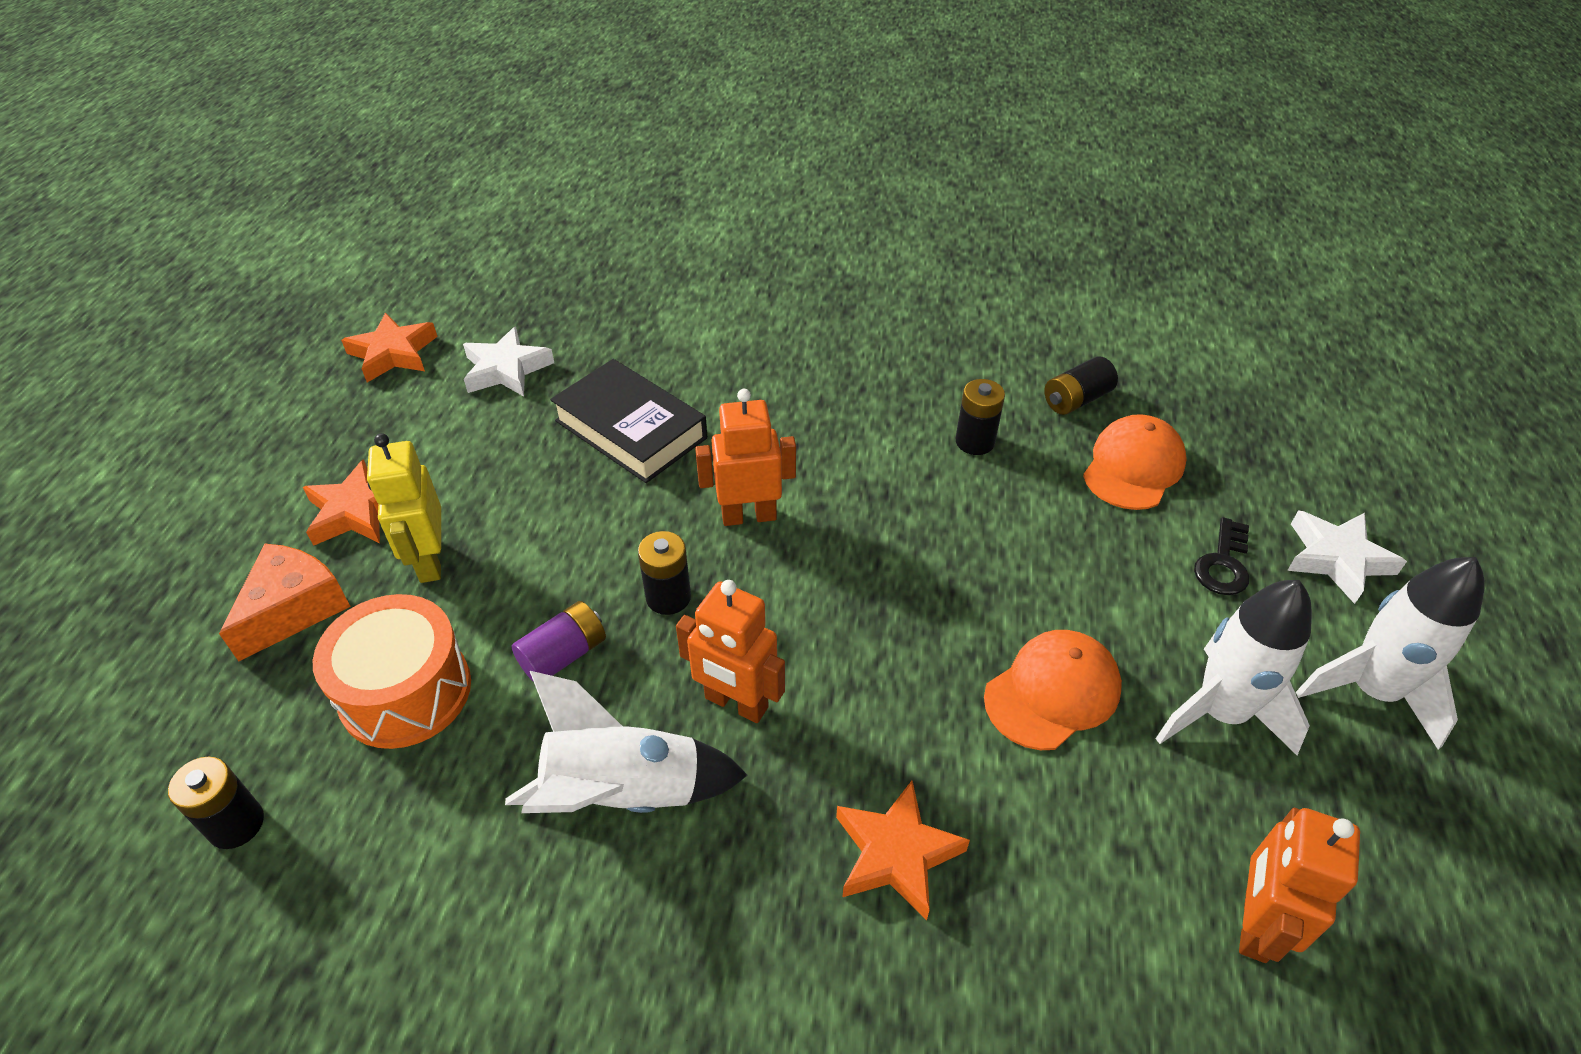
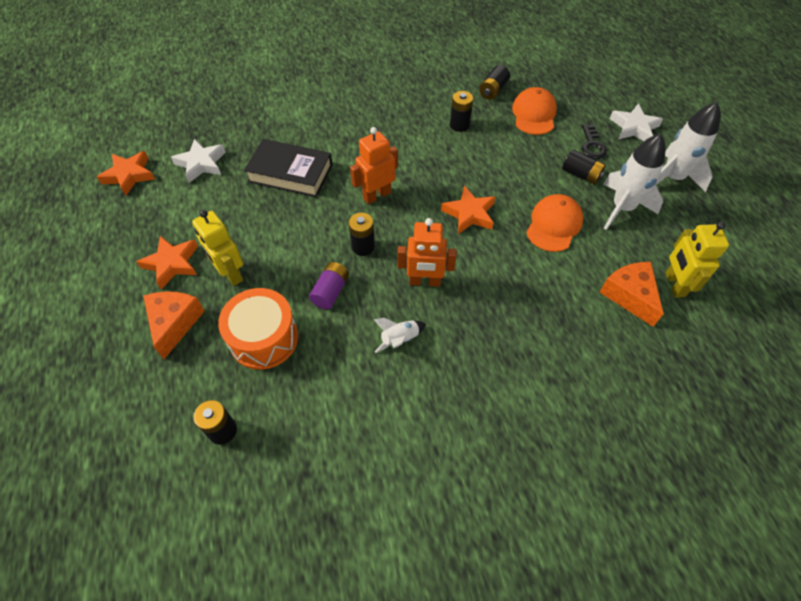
camera: 25 degrees left, 10 degrees up
(624, 793) = (399, 339): white rocket -> white rocket, size x0.51
(896, 854) = (529, 315): orange star -> orange star (469, 214)
(1135, 905) = (629, 295): none -> orange cheese
(1166, 614) = (581, 175): none -> black battery
(1254, 924) = (674, 284): orange robot -> yellow robot

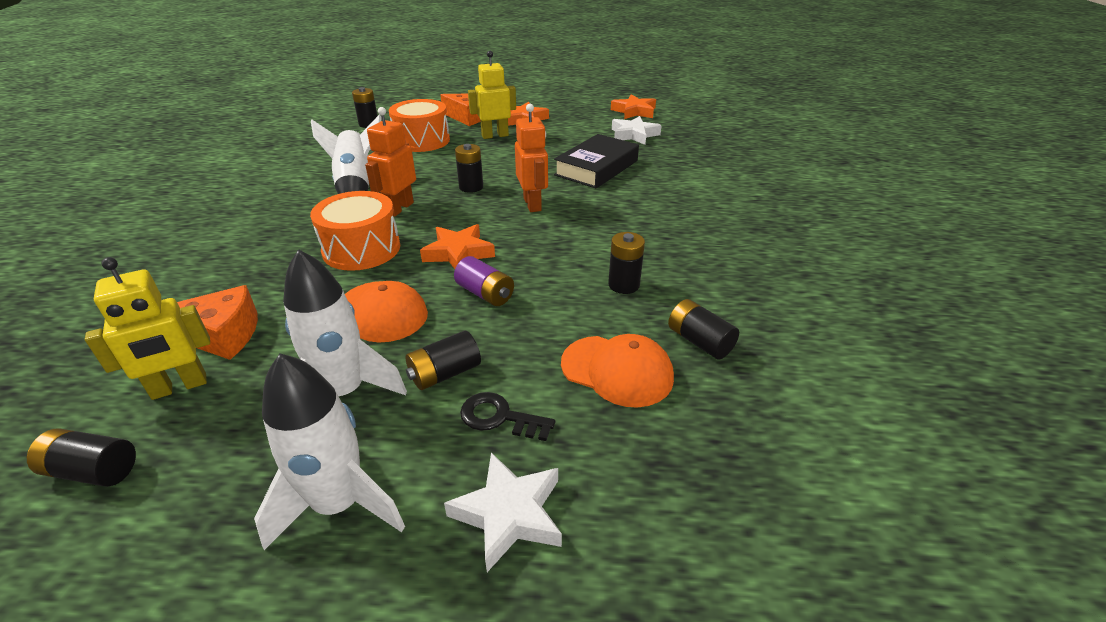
camera: 110 degrees right, 20 degrees down
(330, 291) = (436, 167): purple battery -> purple battery (485, 294)
(399, 339) = (356, 186): white rocket -> white rocket, size x1.97
(497, 274) = (361, 249): none -> orange drum
(674, 284) = (179, 387): yellow robot -> yellow robot turned 135 degrees clockwise
(736, 278) = (93, 470): none -> black battery

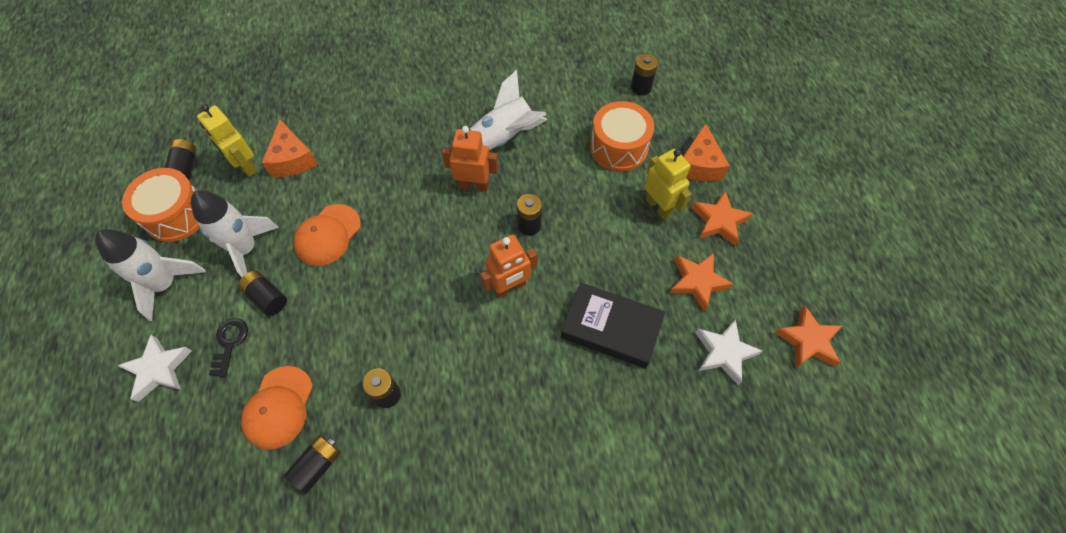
camera: 75 degrees right, 25 degrees up
(361, 249) = (404, 187): orange drum -> orange drum (176, 215)
(458, 253) = (412, 255): orange star -> orange star (697, 282)
(485, 294) = (358, 293): purple battery -> none

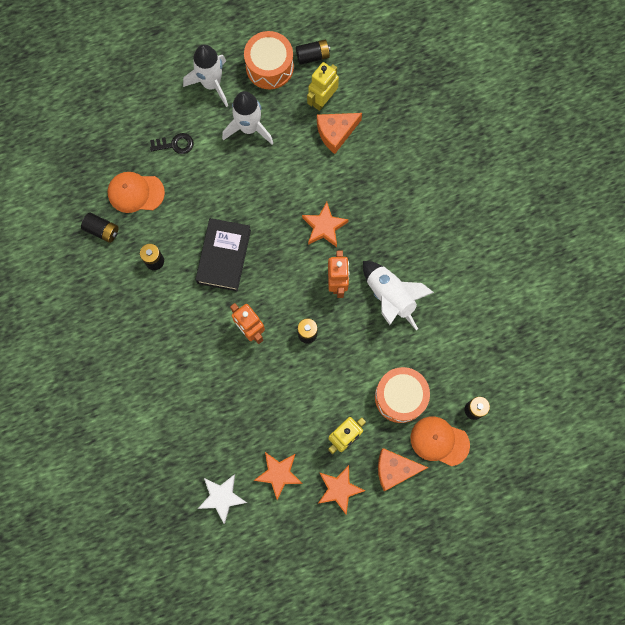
camera: 80 degrees right, 15 degrees up
(158, 369) = (149, 106): white star -> none
(267, 297) = (213, 157): black battery -> none
(327, 235) = (271, 182): orange cap -> orange cap (439, 441)
(611, 328) = (228, 410): black book -> black book (224, 256)
(808, 341) = (242, 563): orange star -> orange star (324, 227)

